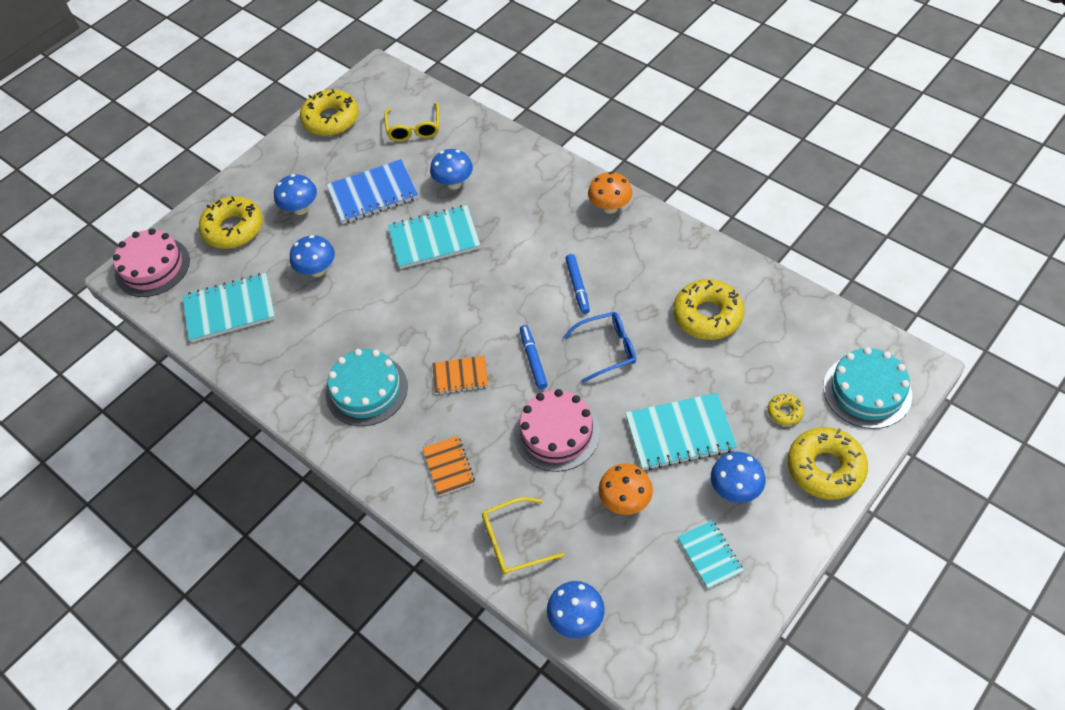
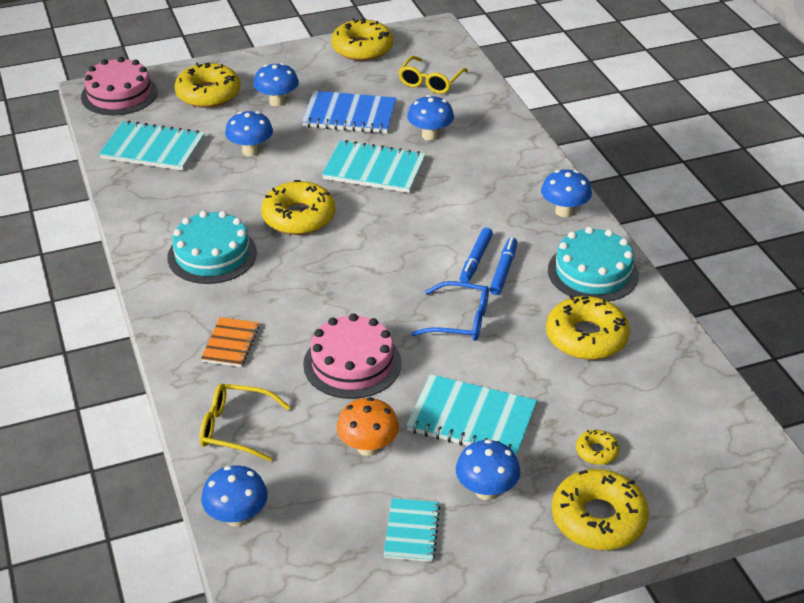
camera: 25 degrees right, 15 degrees down
(409, 316) = (299, 217): none -> yellow donut
(460, 376) = (303, 281): orange notebook -> none
(533, 360) = (381, 297): blue marker -> blue marker (503, 270)
(610, 207) = (564, 211): orange mushroom -> blue mushroom
(867, 391) = (704, 475): turquoise cake -> turquoise cake (593, 272)

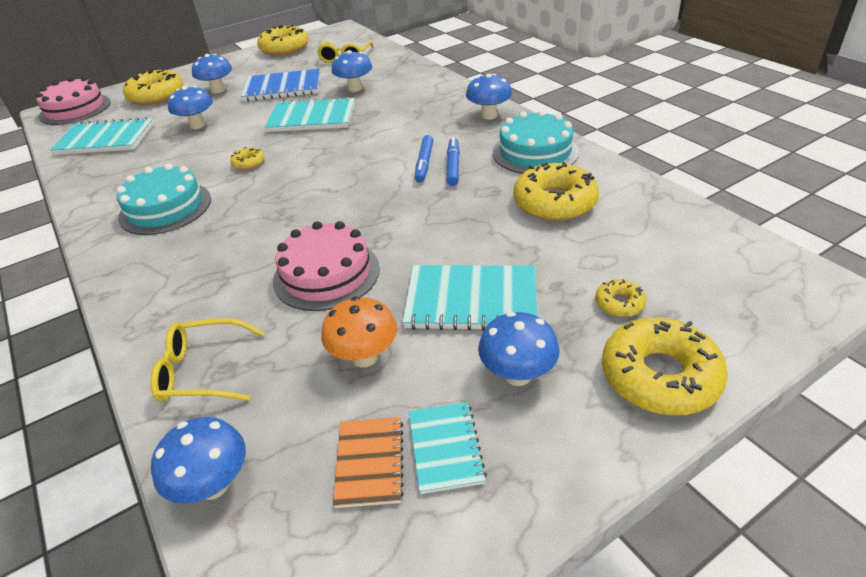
camera: 10 degrees left, 0 degrees up
(230, 344) = (190, 283): orange notebook -> orange notebook (370, 462)
(299, 217) = (249, 163): yellow donut -> yellow donut, size x0.47
(460, 320) = (426, 213): blue glasses -> none

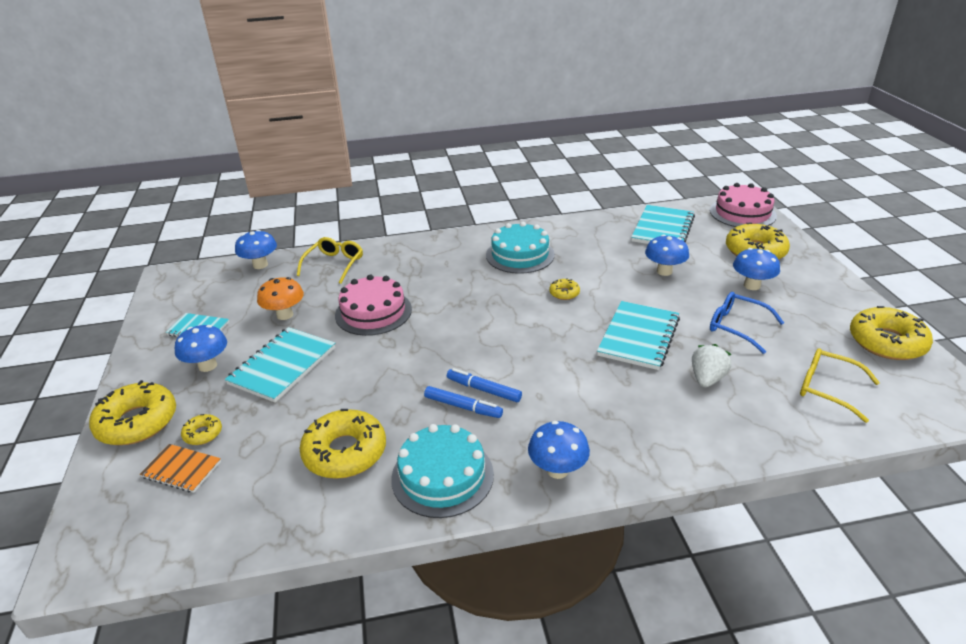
camera: 110 degrees right, 5 degrees down
(282, 88) = (737, 327): blue notebook -> blue glasses
(355, 88) = (707, 379): blue mushroom -> white strawberry
(370, 462) = (219, 305): orange notebook -> orange notebook (181, 469)

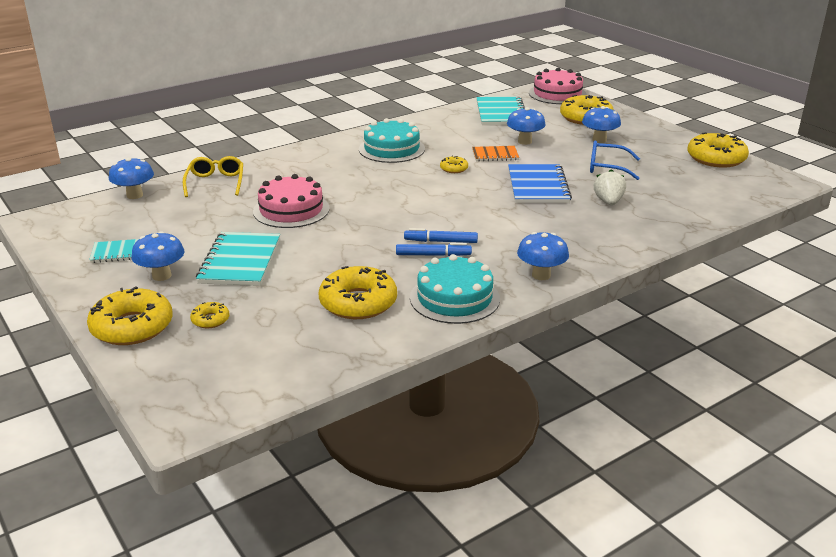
camera: 25 degrees left, 5 degrees down
(181, 469) = (216, 346): orange notebook -> orange notebook (495, 155)
(285, 315) = (203, 227): orange mushroom -> none
(638, 337) = (538, 186): turquoise notebook -> blue notebook
(828, 389) = (695, 192): yellow glasses -> none

